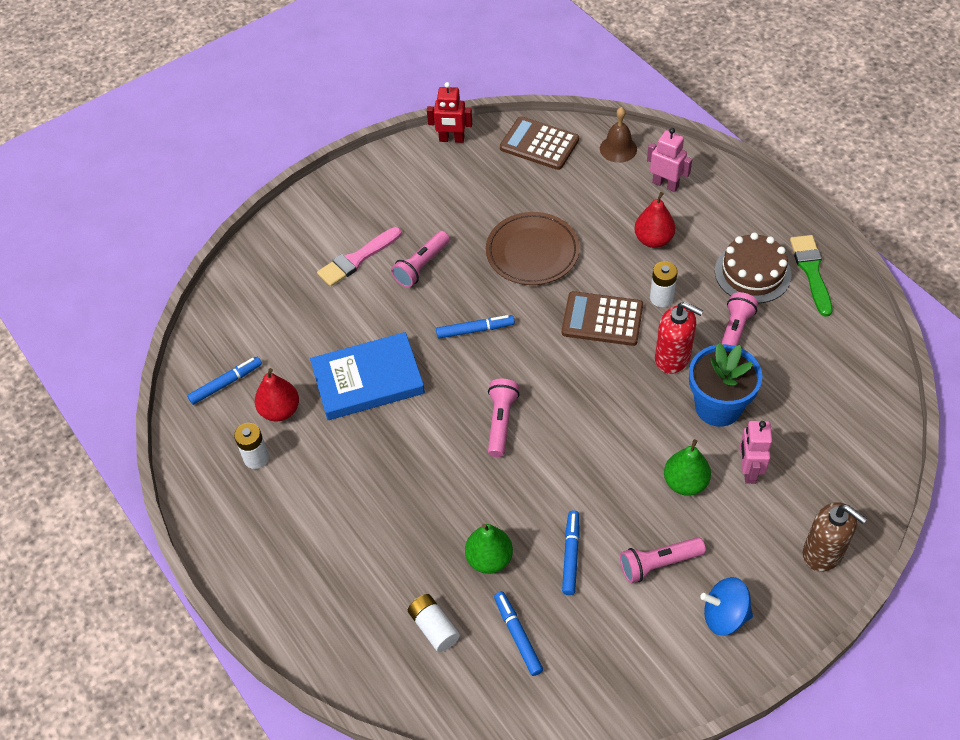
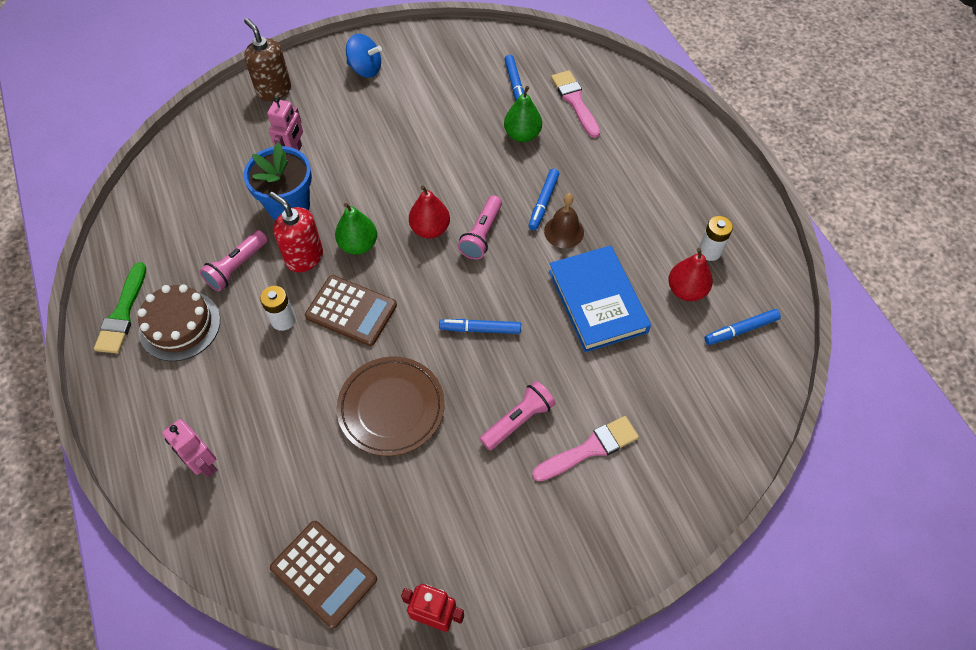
camera: 170 degrees left, 5 degrees up
(368, 380) = (597, 301): blue book -> blue book turned 75 degrees clockwise
(434, 627) = (575, 101): white battery -> pink brush
(570, 555) = (459, 125): blue marker -> blue marker (543, 202)
(618, 149) = (230, 536): brown bell -> brown bell (564, 231)
(653, 240) = (256, 390): red pear -> red pear (430, 229)
(658, 564) = (396, 107): pink flashlight -> none
(685, 483) = (348, 155): green pear -> green pear (358, 245)

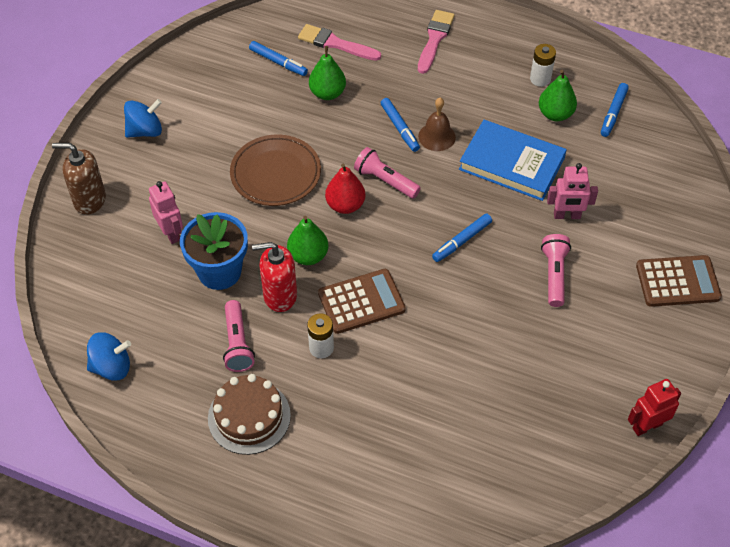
camera: 45 degrees left, 5 degrees down
(123, 313) = (192, 447): green brush -> none
(148, 214) = (112, 367): none -> blue spinning top
(203, 463) = (391, 482): pink robot -> pink robot (567, 216)
(324, 573) = (555, 467): brown calculator -> brown calculator (677, 281)
(391, 408) = (468, 337): brown plate -> brown plate (275, 173)
(482, 234) = (385, 181): pink flashlight -> pink flashlight turned 150 degrees clockwise
(589, 449) = (614, 254): pink brush -> pink brush (434, 39)
(686, 290) = (555, 114): red pear -> green pear

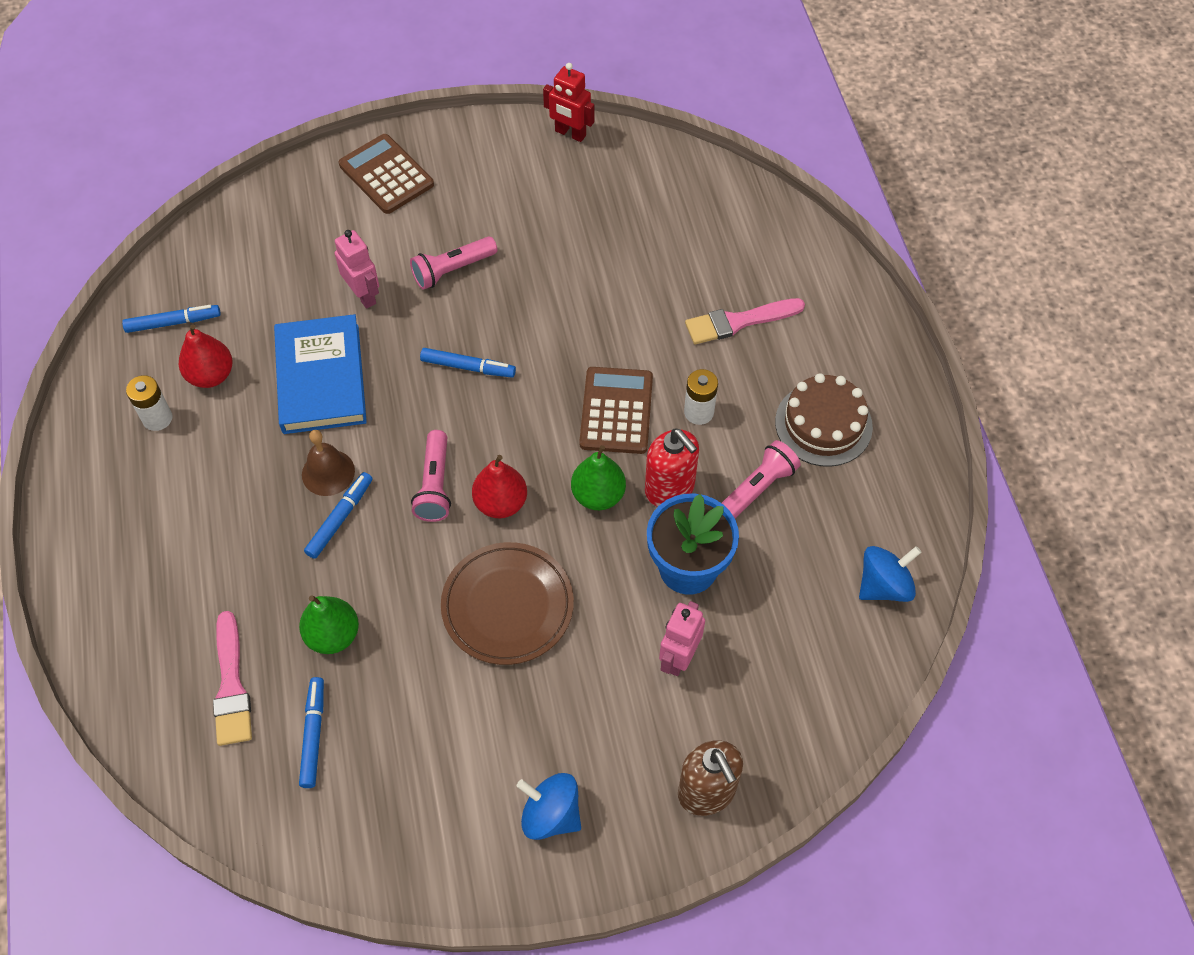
camera: 125 degrees left, 5 degrees up
(112, 367) = (884, 585): blue spinning top -> blue spinning top turned 105 degrees clockwise
(361, 301) = (616, 411): brown calculator -> brown calculator turned 60 degrees clockwise
(434, 39) = (150, 570): pink brush -> pink brush (738, 322)
(555, 114) = (211, 375): green pear -> red pear

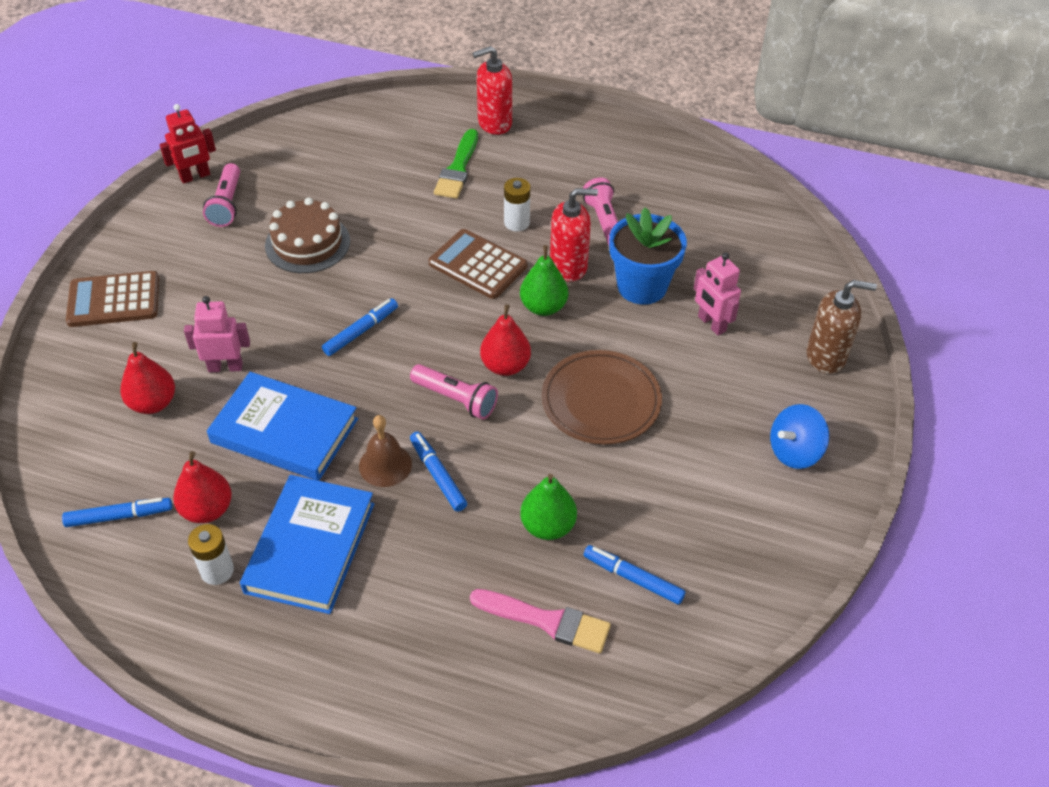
camera: 60 degrees left, 10 degrees down
(173, 322) = (119, 516): blue marker -> blue marker turned 60 degrees clockwise
(213, 468) = (310, 547): none -> blue book
(295, 272) = (153, 403): none -> red pear
(452, 270) = (256, 300): pink flashlight -> pink flashlight (227, 204)
(738, 322) = (458, 169): pink brush -> green brush
(823, 424) = (579, 168): brown cake -> brown cake (307, 243)
(832, 315) = (494, 123): none -> red soap dispenser
(884, 585) = (725, 199): blue spinning top -> none

